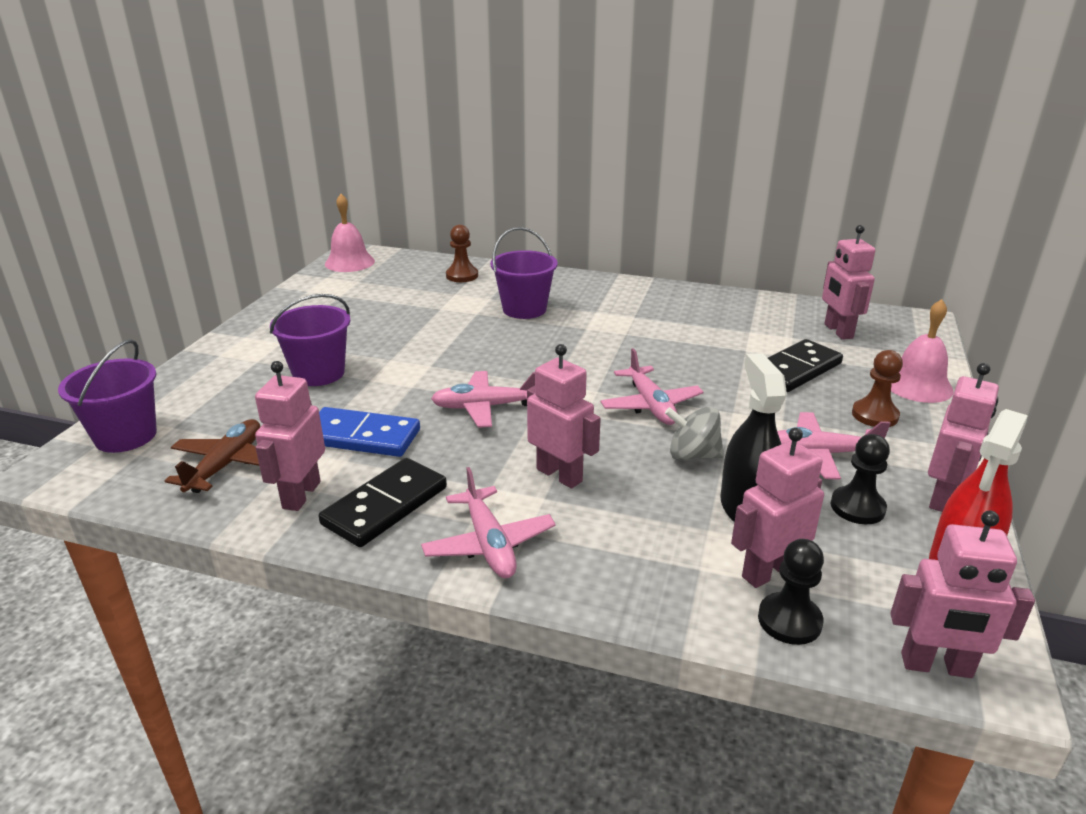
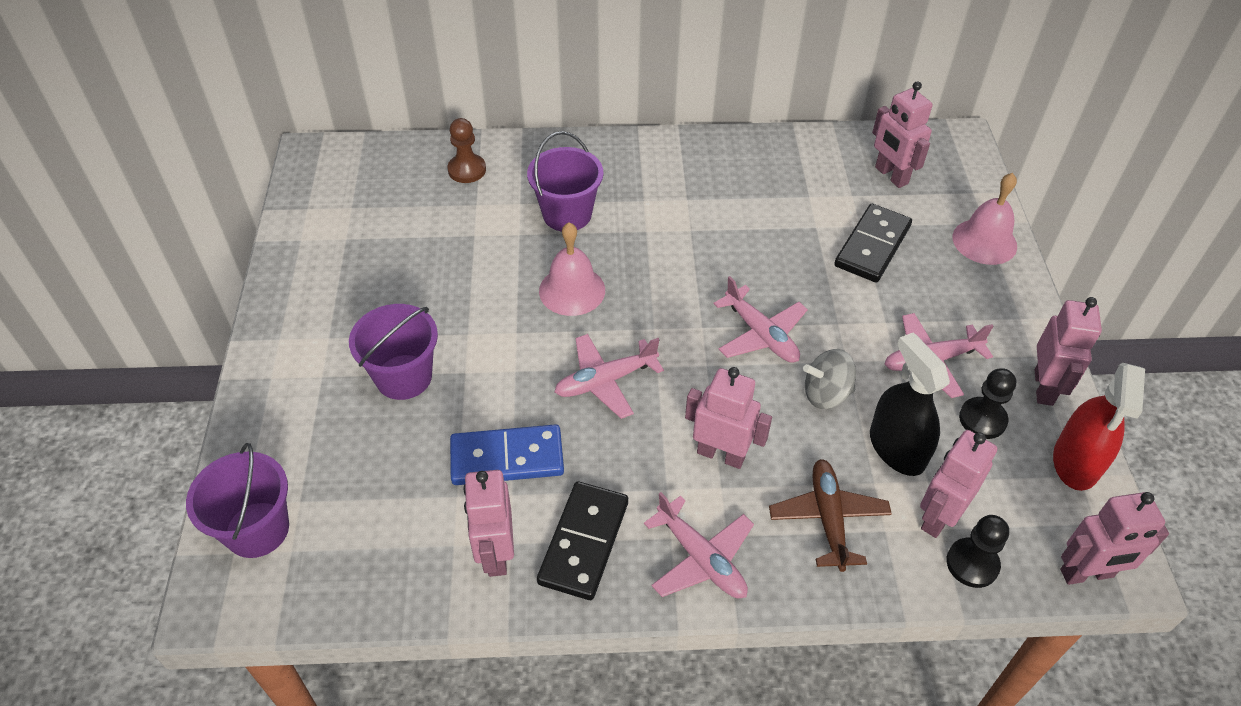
camera: 20 degrees left, 20 degrees up
(226, 465) = (394, 537): brown plane -> brown plane (828, 518)
(349, 262) = (319, 174): pink bell -> pink bell (572, 290)
(874, 415) = (961, 294): brown pawn -> none

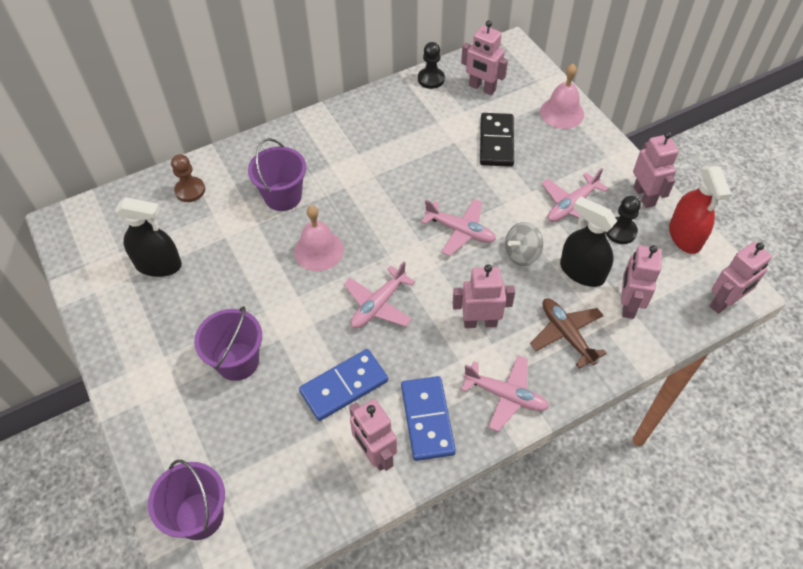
camera: 25 degrees left, 5 degrees up
(384, 237) = (158, 265): none -> black spray bottle
(583, 542) = (427, 419): black domino -> blue domino
(972, 564) = (661, 325): black pawn -> black pawn (431, 79)

